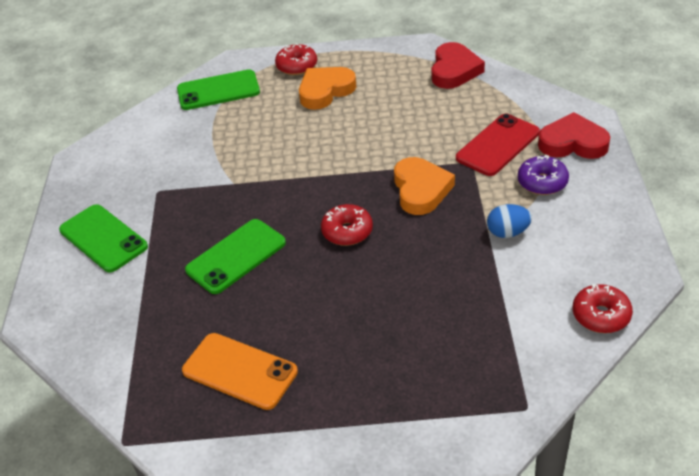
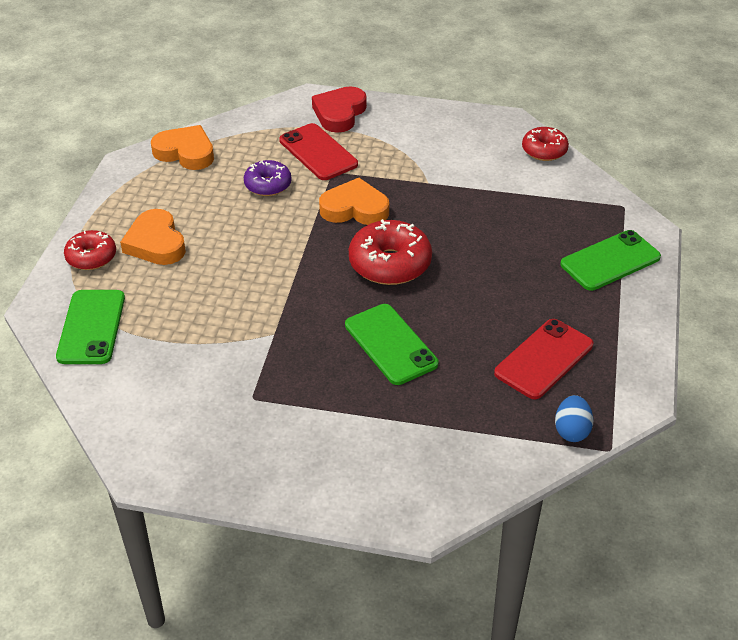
camera: 80 degrees left, 0 degrees up
(103, 238) = (312, 451): green phone -> green phone (610, 261)
(240, 371) = (543, 359): orange phone -> red phone
(347, 231) = (390, 264): red donut -> red donut, size x1.62
(454, 70) = (185, 152): red heart -> orange heart
(508, 232) = (434, 173): blue egg -> blue egg (571, 431)
(542, 182) = (381, 141): purple donut -> purple donut (268, 185)

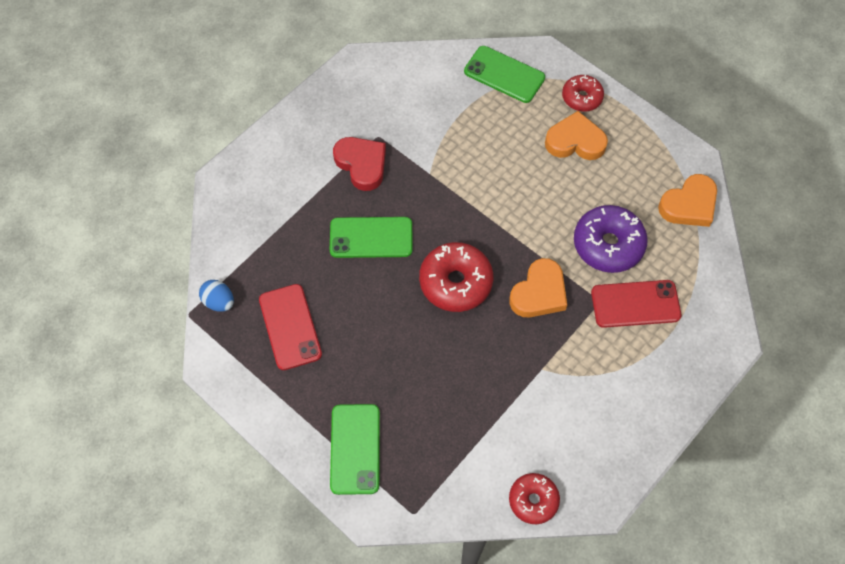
camera: 120 degrees right, 20 degrees up
(268, 185) = (608, 244): purple donut -> purple donut, size x1.62
(339, 113) = (690, 352): red heart -> red heart (362, 164)

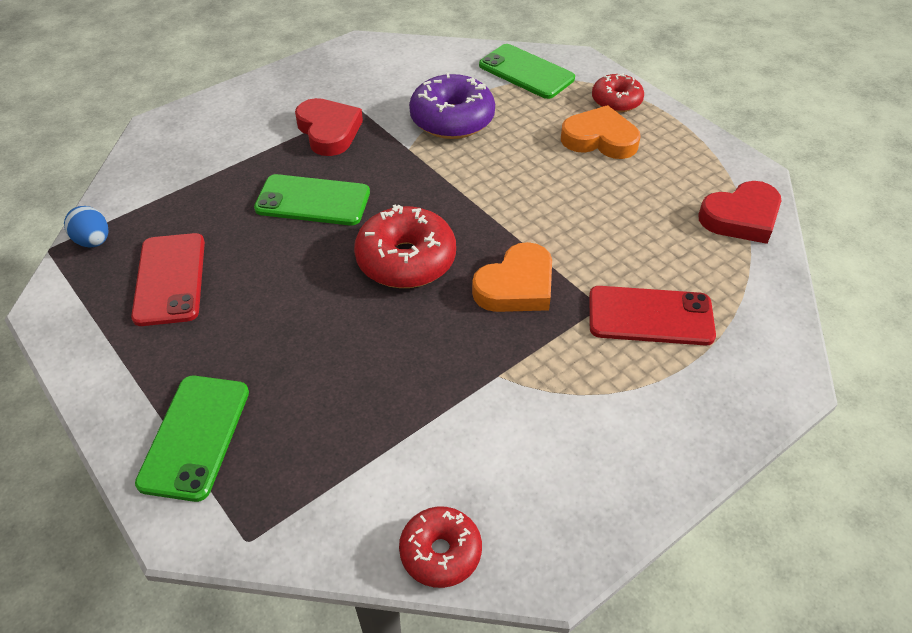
camera: 10 degrees right, 15 degrees down
(608, 244) = (623, 246): purple donut -> purple donut (452, 119)
(689, 205) = (741, 217): orange heart -> red heart

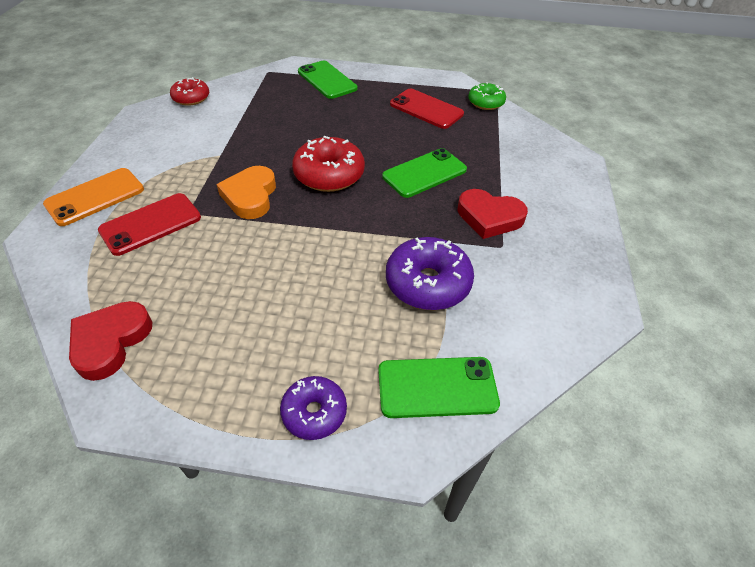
camera: 135 degrees right, 0 degrees up
(93, 241) = (486, 103): blue egg -> green donut
(600, 139) = (290, 347): orange heart -> none
(616, 101) = (314, 412): red donut -> purple donut
(701, 402) = (95, 197): none -> orange phone

